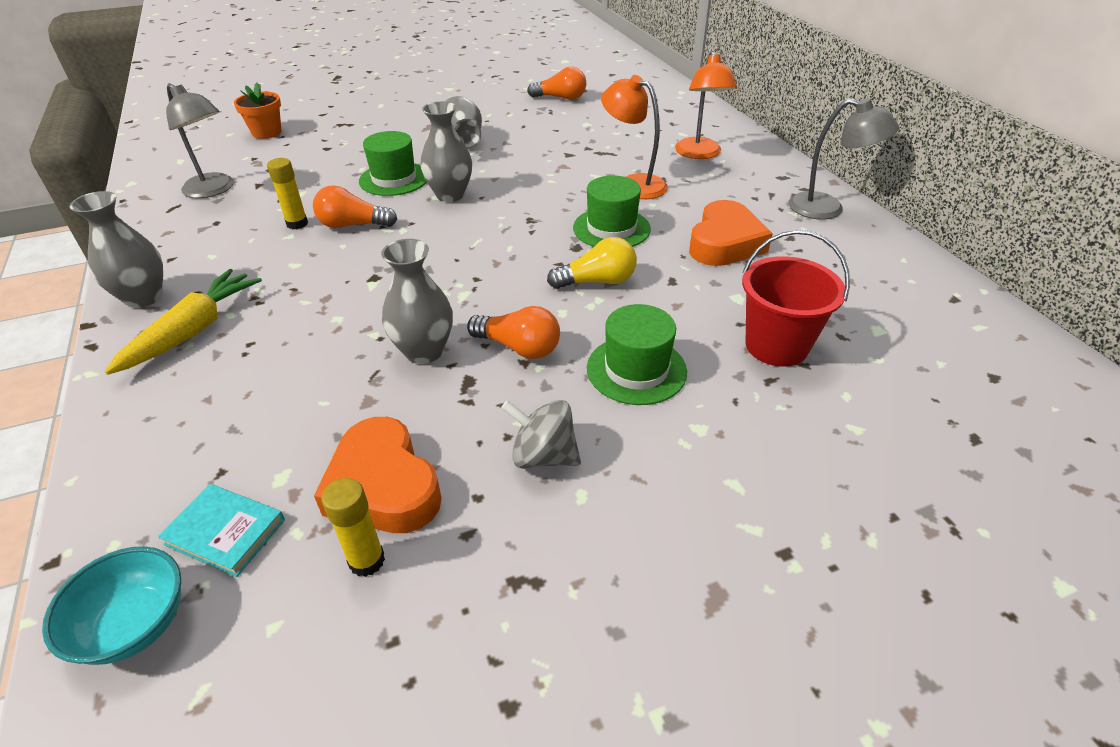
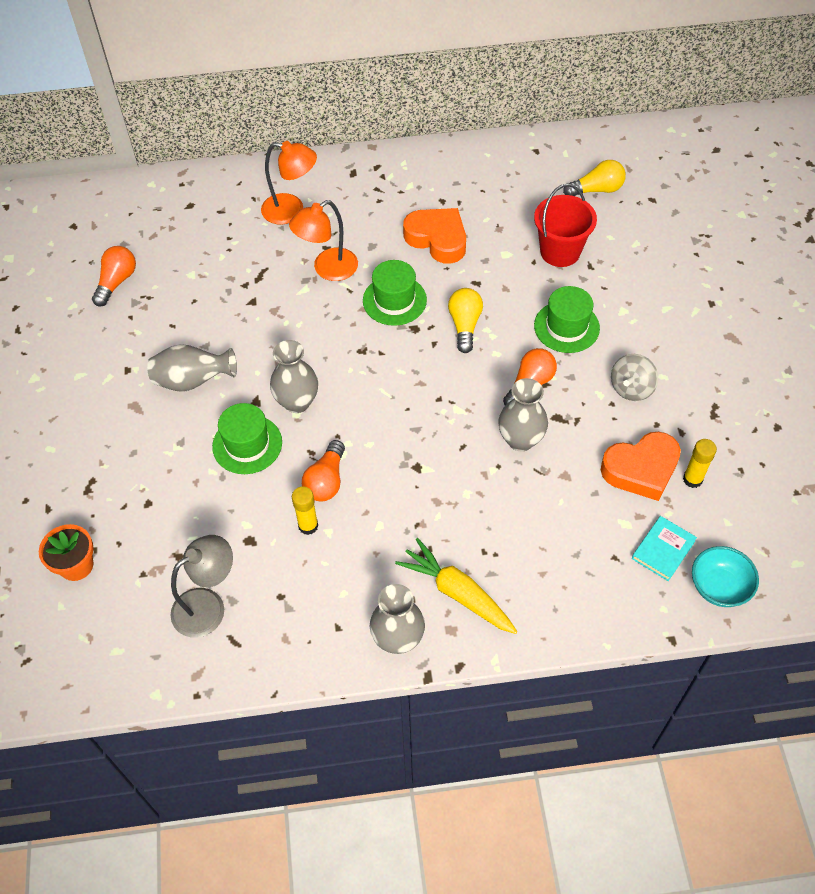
camera: 75 degrees left, 15 degrees up
(827, 209) = (411, 166): grey lamp -> none
(935, 368) = (596, 190): none -> yellow light bulb

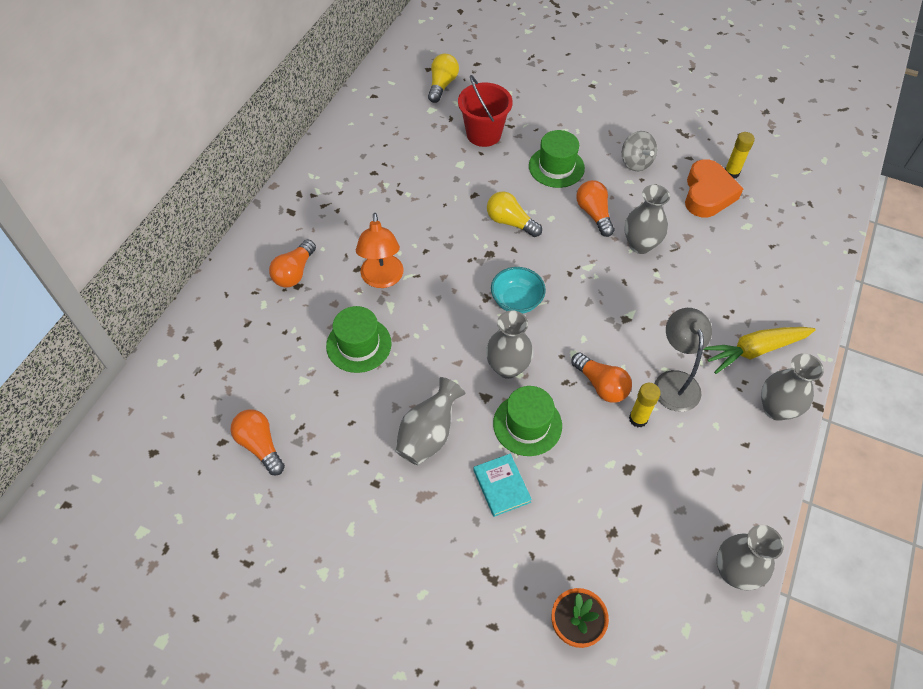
camera: 60 degrees left, 0 degrees up
(193, 668) = (734, 572): none -> grey vase
(208, 606) = (677, 531): grey lamp -> grey lamp (674, 381)
(291, 211) = (294, 272): orange lamp -> orange light bulb
(394, 300) = (451, 252): green hat -> green hat (359, 344)
(437, 239) = (411, 195): orange heart -> none
(663, 550) = (779, 218): turquoise book -> turquoise book (501, 486)
(719, 586) = (823, 206): turquoise bowl -> turquoise bowl (516, 301)

